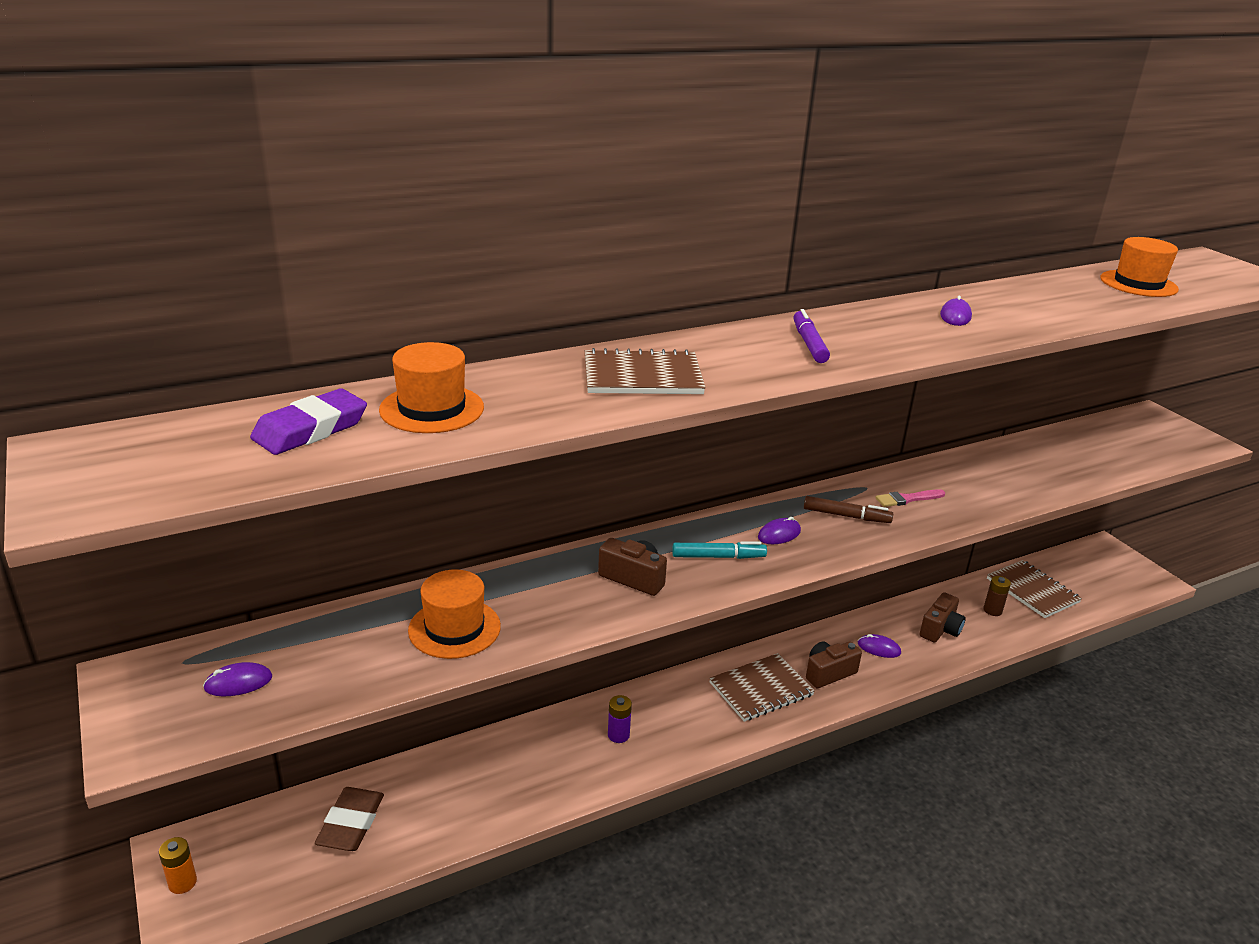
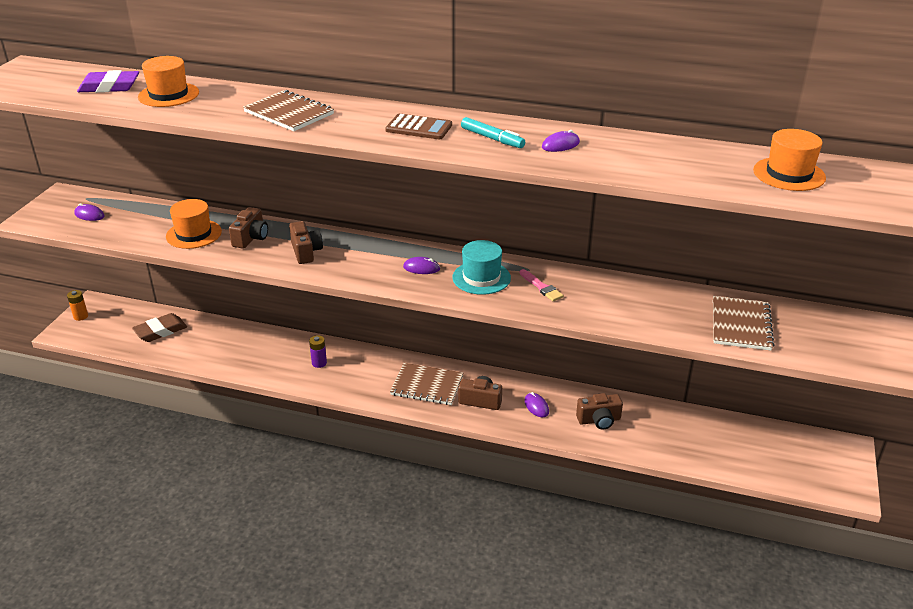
camera: 45 degrees right, 5 degrees up
(539, 595) = (251, 238): none -> brown camera
(718, 557) = (366, 263): turquoise marker -> turquoise marker (492, 138)
(809, 343) = (419, 128): purple marker -> brown calculator
(846, 516) = (481, 278): brown marker -> turquoise hat
(907, 499) = (541, 287): pink brush -> pink brush turned 150 degrees counterclockwise
(992, 610) = (661, 431): brown battery -> none
(1032, 590) = (718, 438): brown notebook -> brown notebook (741, 325)

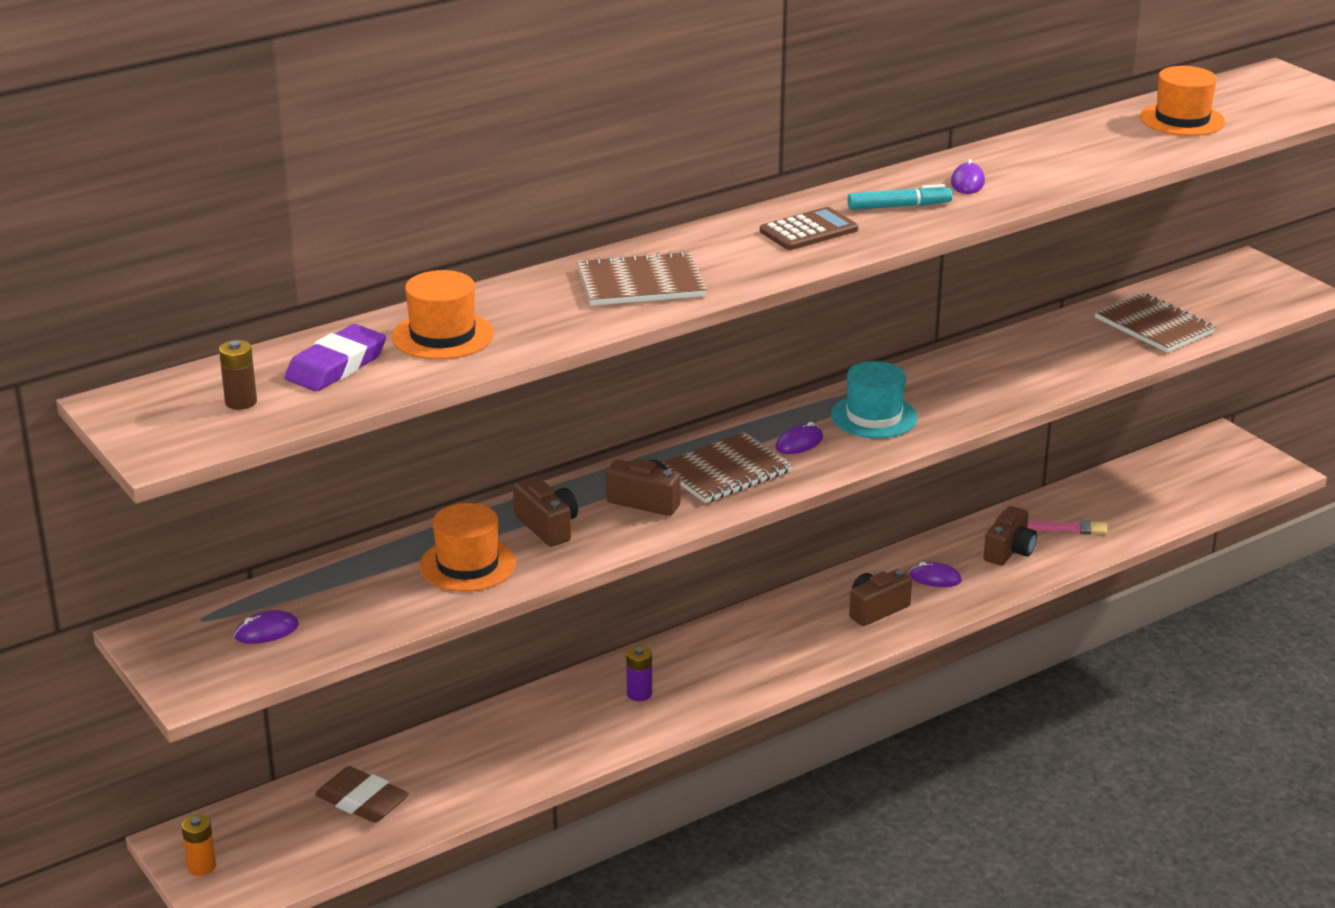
camera: 50 degrees left, 5 degrees down
(51, 83) = (241, 402): none -> brown battery
(160, 331) = (362, 801): brown eraser -> brown eraser turned 60 degrees counterclockwise
(427, 385) = (798, 633): brown notebook -> brown notebook (725, 471)
(541, 287) = (943, 392): pink brush -> pink brush (1071, 528)

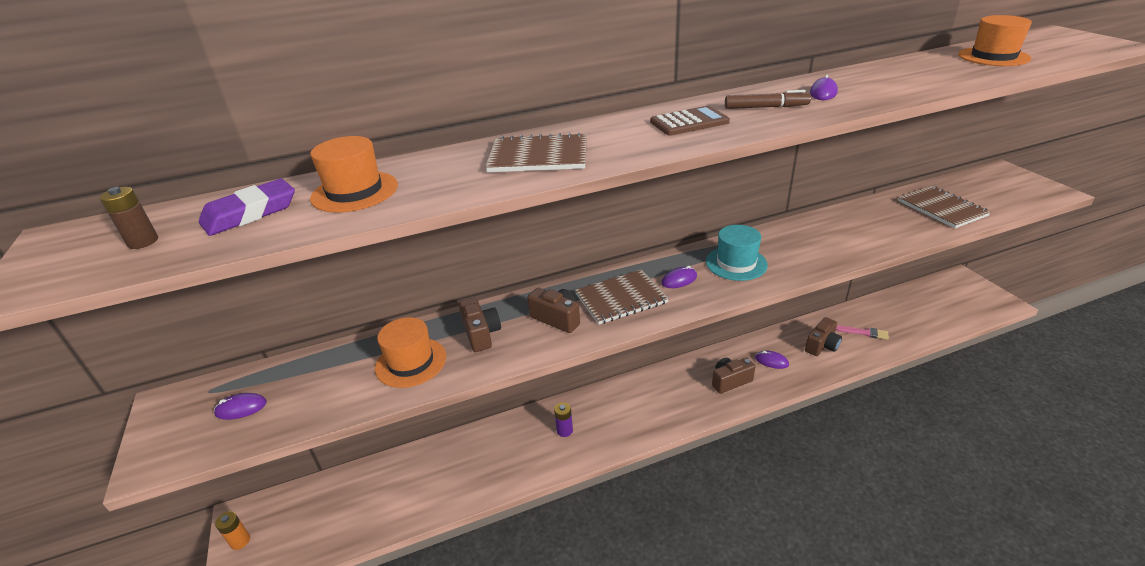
camera: 15 degrees right, 5 degrees up
(362, 801) = (362, 498): brown eraser -> none
(899, 206) = (766, 107): turquoise marker -> brown marker

